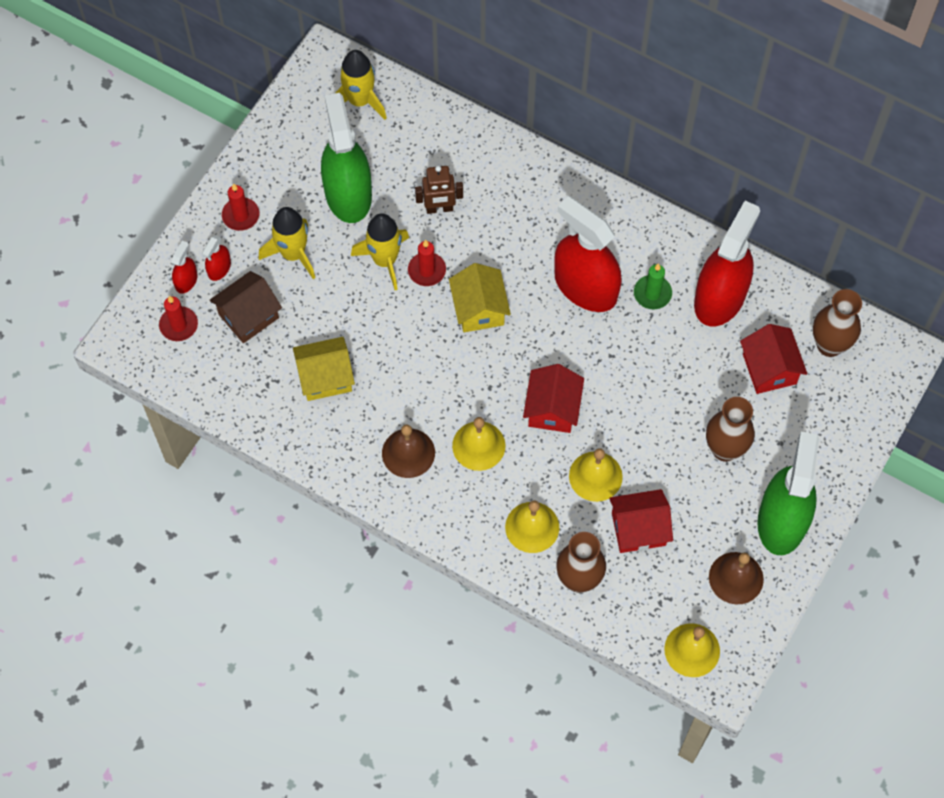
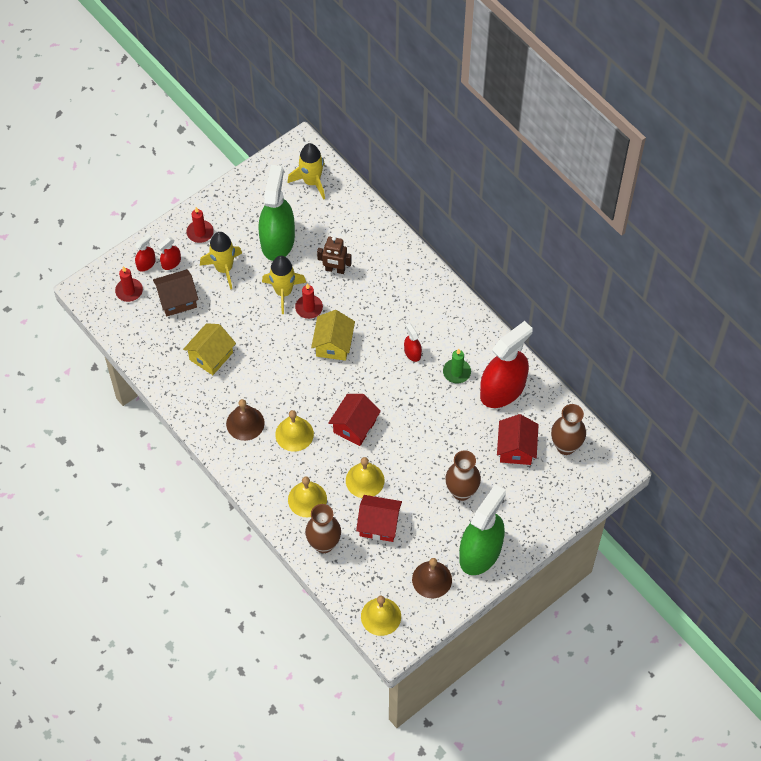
camera: 20 degrees right, 5 degrees down
(325, 377) = (211, 356): yellow house -> yellow house turned 60 degrees counterclockwise
(585, 286) = (412, 353): red spray bottle -> red spray bottle, size x0.43

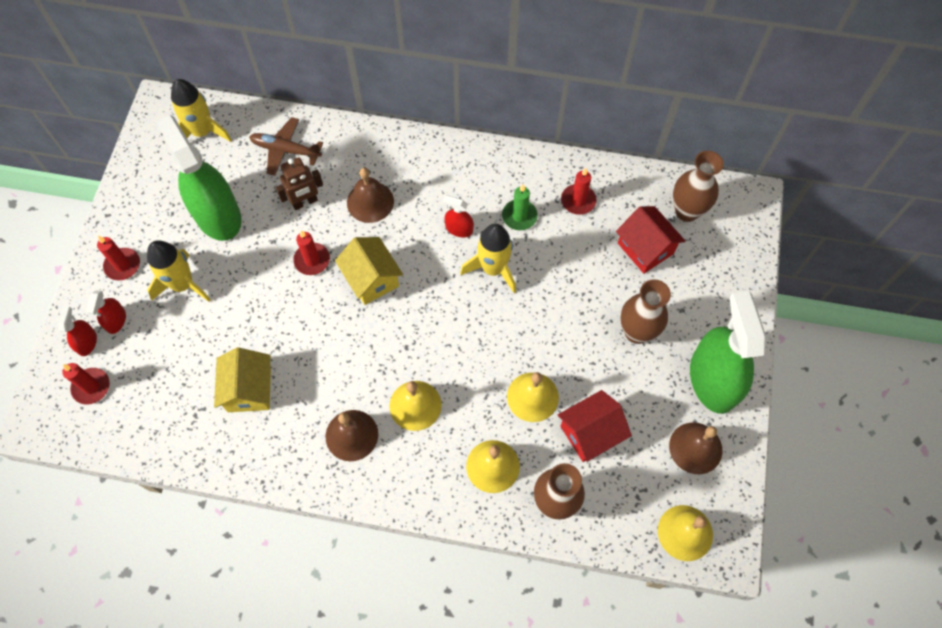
camera: 40 degrees left, 5 degrees up
(177, 300) = (157, 356): brown house -> none
(283, 292) = (270, 263): yellow rocket -> yellow rocket (493, 269)
(351, 229) = (286, 150): none -> brown plane
(354, 426) = (470, 348): red house -> none
(374, 297) = (370, 202): none -> brown bell
(502, 389) = (578, 201): red spray bottle -> red candle

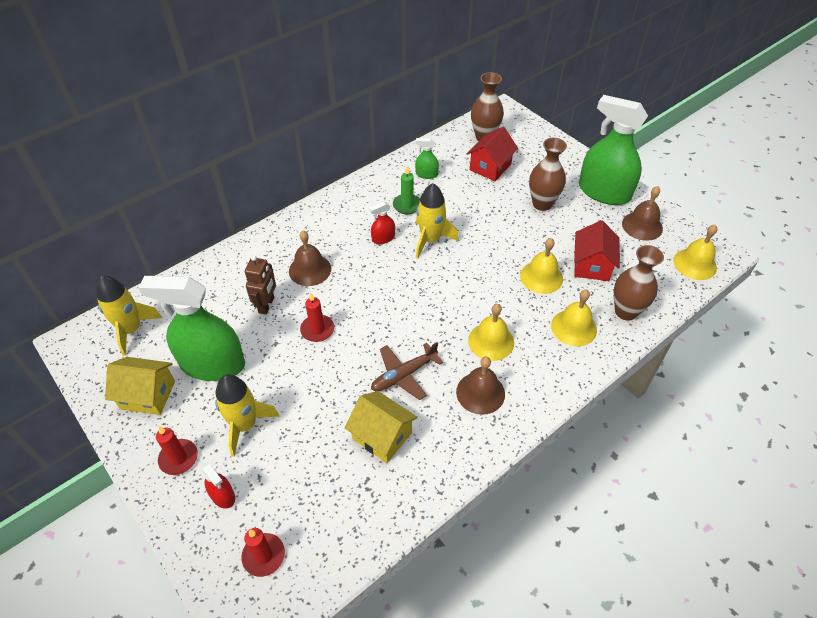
camera: 50 degrees left, 15 degrees down
(87, 342) = (218, 532): red spray bottle -> none
(286, 150) = (212, 290): brown plane -> brown plane (404, 375)
(371, 279) = (370, 305): yellow house -> yellow house (148, 395)
(578, 201) = (426, 174): red candle -> green spray bottle
(645, 248) = (490, 167): red house -> red house turned 60 degrees counterclockwise

